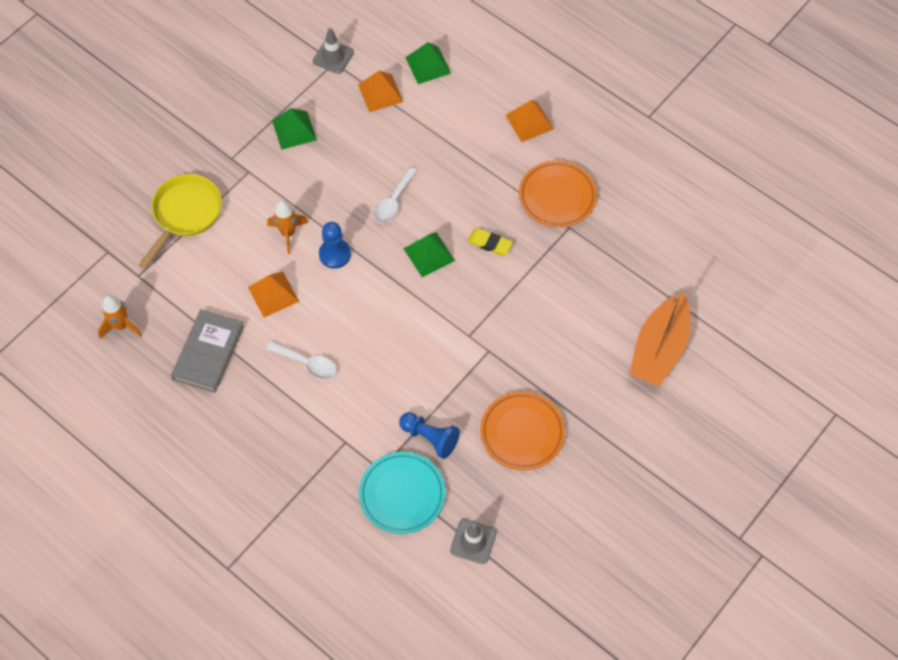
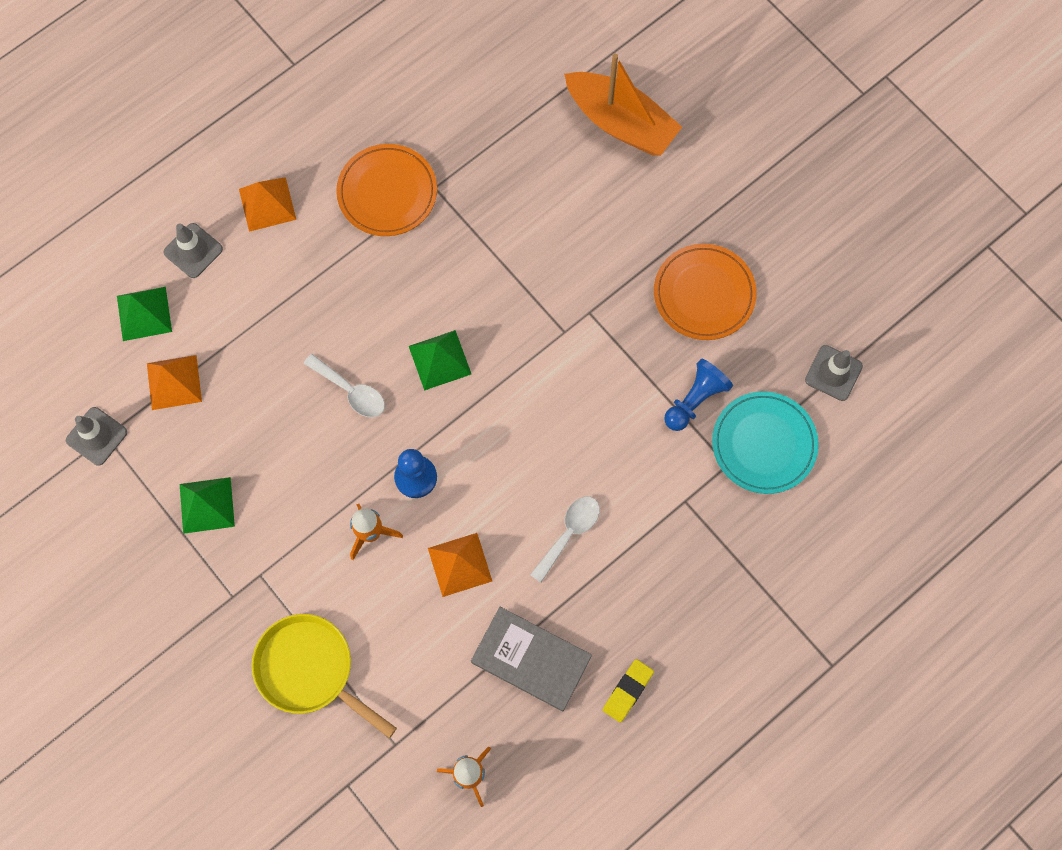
camera: 80 degrees left, 10 degrees up
(482, 84) = (193, 251): none -> grey traffic cone
(489, 243) = (439, 284): yellow eraser -> yellow eraser (628, 691)

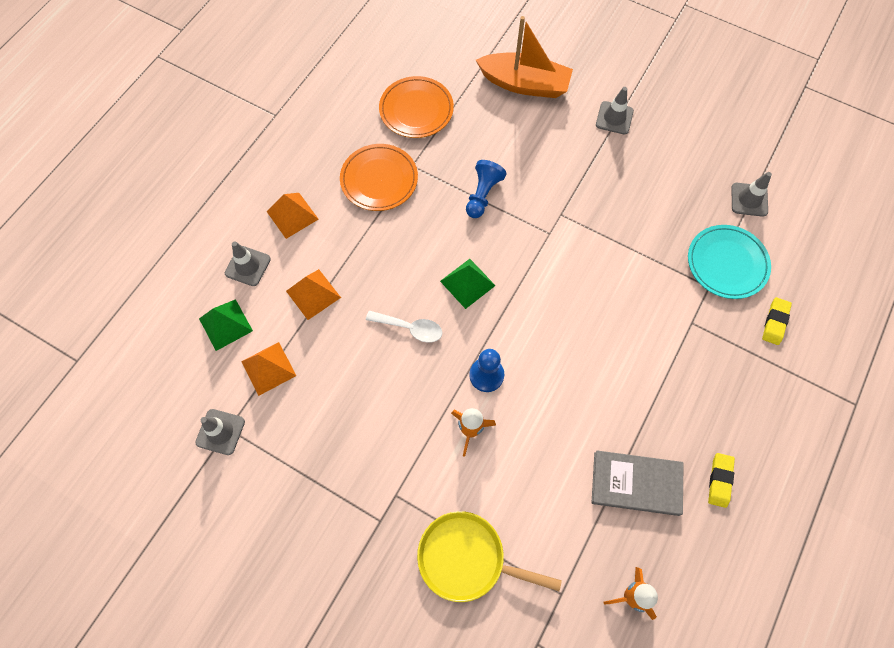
camera: 20 degrees left, 5 degrees down
(206, 505) = (331, 455): green pyramid -> none
(459, 564) = (549, 429): orange pyramid -> orange pyramid (313, 294)
(569, 534) = (620, 376): white spoon -> none
(695, 400) = (664, 249): blue pawn -> blue pawn (483, 195)
(704, 294) = (635, 176): orange plate -> orange plate (416, 110)
(714, 207) = (614, 118): none -> grey traffic cone
(786, 536) = (775, 322): none -> yellow eraser

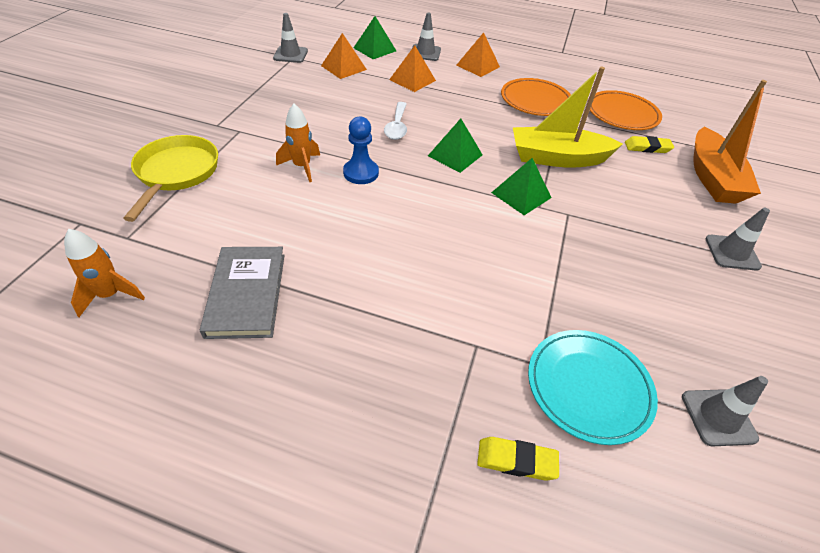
camera: 75 degrees right, 20 degrees down
(483, 195) = (557, 158): blue pawn -> yellow boat
(533, 243) = (521, 195): none -> green pyramid
(719, 480) = (249, 385): yellow eraser -> yellow eraser (647, 147)

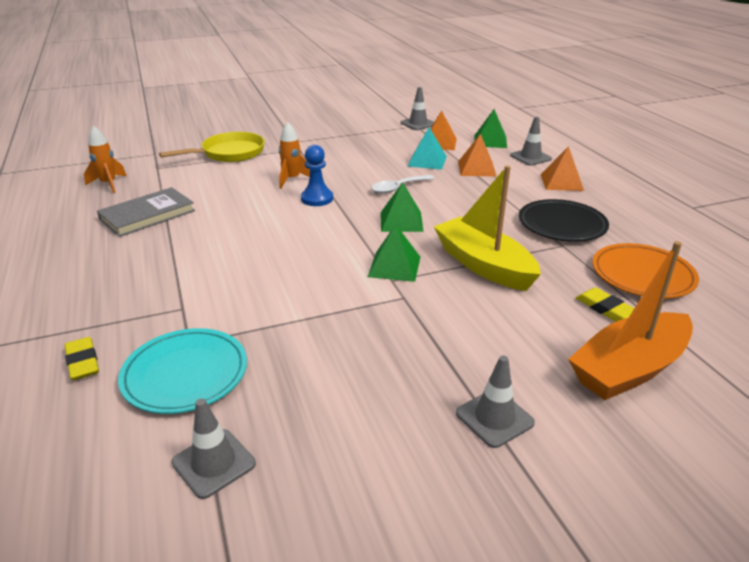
camera: 55 degrees right, 15 degrees down
(368, 90) = (427, 161): none -> turquoise pyramid
(535, 101) = (562, 225): orange plate -> black plate

